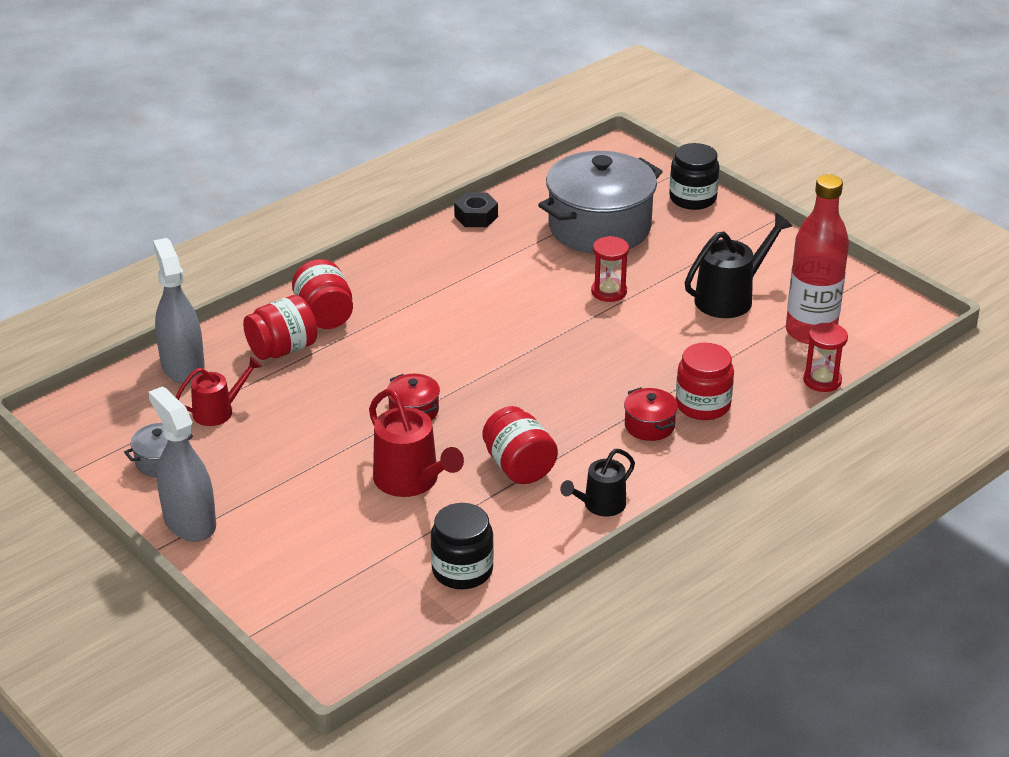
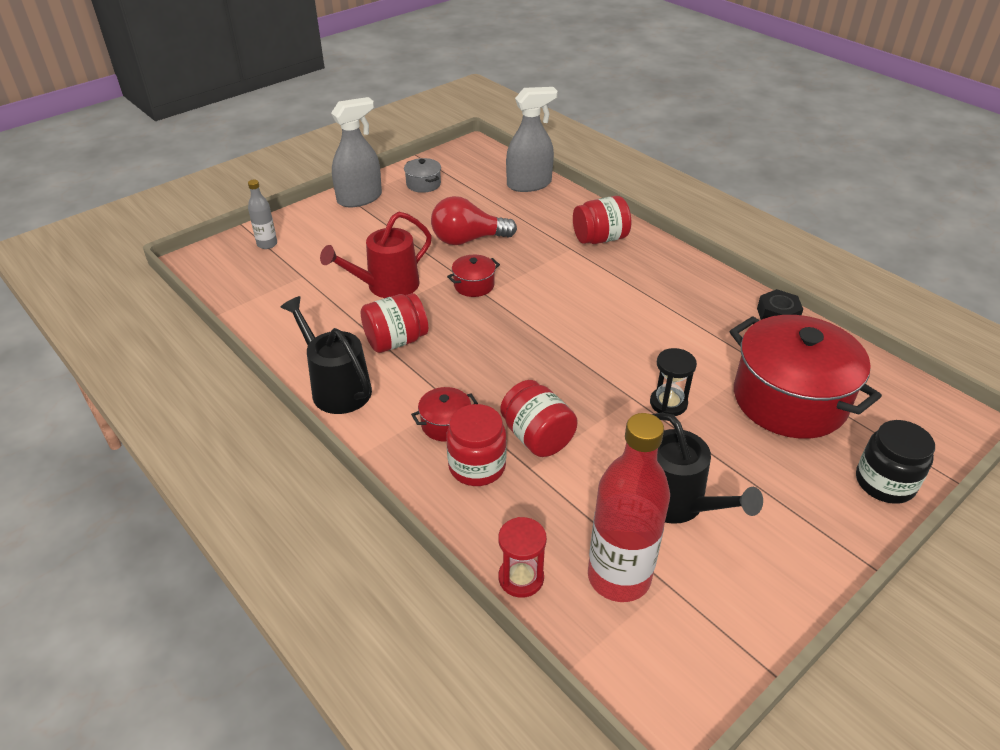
camera: 90 degrees right, 5 degrees up
(218, 411) = (476, 201): red watering can -> none
(282, 349) = (552, 222): red jar -> red jar (537, 437)
(302, 603) = (267, 244): none -> grey bottle
(314, 417) = (467, 240): none -> red light bulb
(462, 570) = (277, 312): black jar -> none
(599, 227) = (789, 400): grey pot -> red pot
(600, 505) = (337, 388): black watering can -> black watering can, size x1.58
(609, 292) = (668, 403): red hourglass -> black hourglass

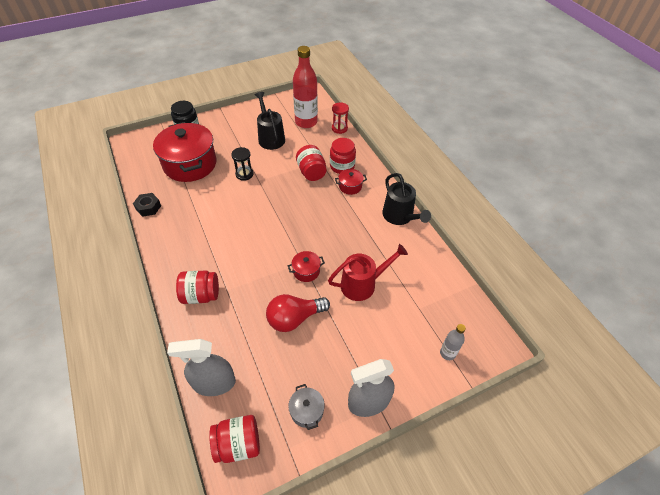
camera: 165 degrees left, 10 degrees up
(396, 341) = (364, 239): red jar -> red jar (238, 444)
(467, 240) = (294, 318): red light bulb -> red light bulb turned 150 degrees clockwise

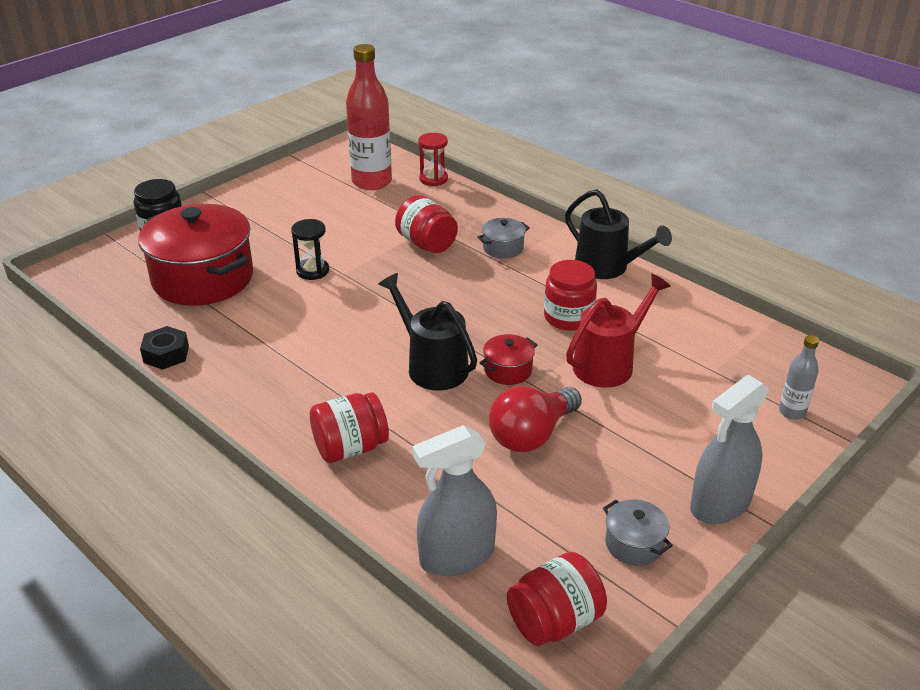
camera: 20 degrees left, 15 degrees down
(270, 138) = (324, 214): black watering can -> black watering can (432, 366)
(342, 166) = (471, 225): red jar -> red jar (568, 317)
(350, 186) = (503, 248): red pot -> grey pot

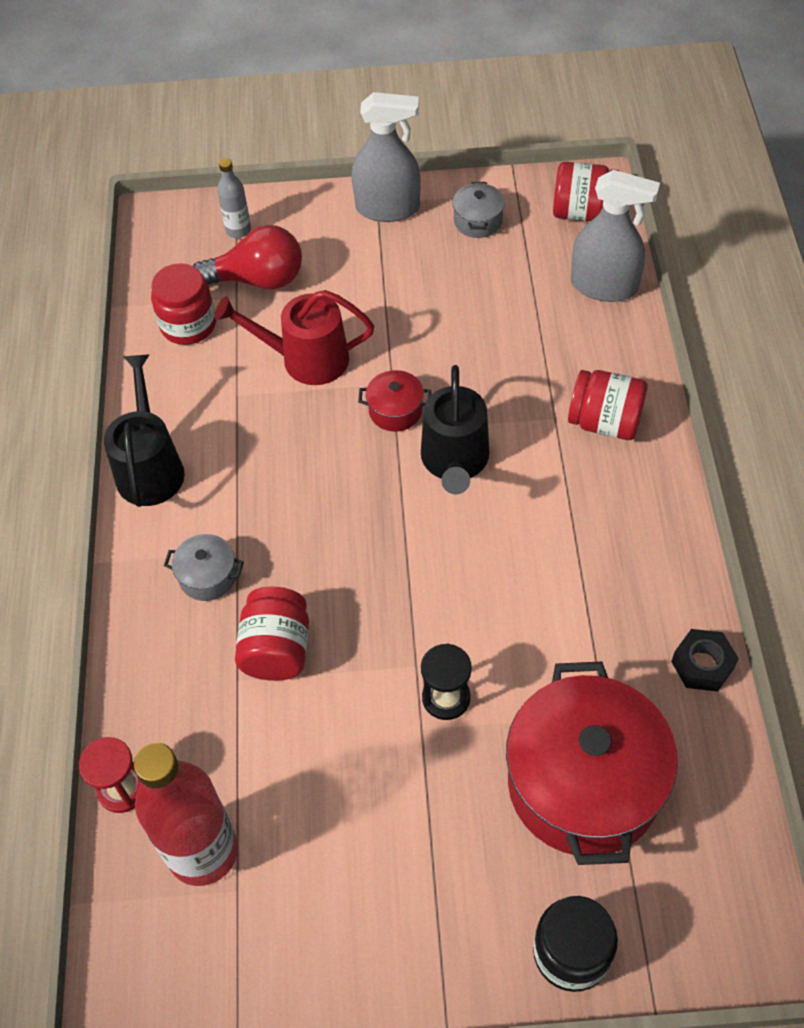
camera: 135 degrees left, 20 degrees up
(531, 435) = (449, 338): red light bulb -> red light bulb (258, 279)
(568, 317) = (270, 432): red jar -> red jar (188, 325)

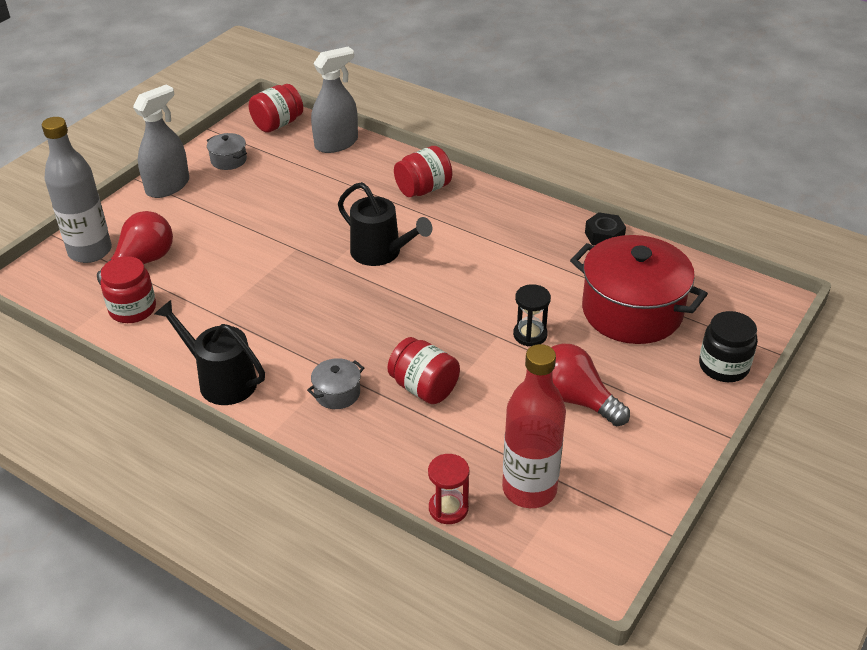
camera: 55 degrees left, 15 degrees down
(238, 230) = (90, 251): grey bottle -> grey bottle, size x2.06
(306, 359) = (232, 273): red watering can -> none
(376, 813) = (575, 399): none -> red light bulb
(395, 411) = (317, 257): red pot -> none

